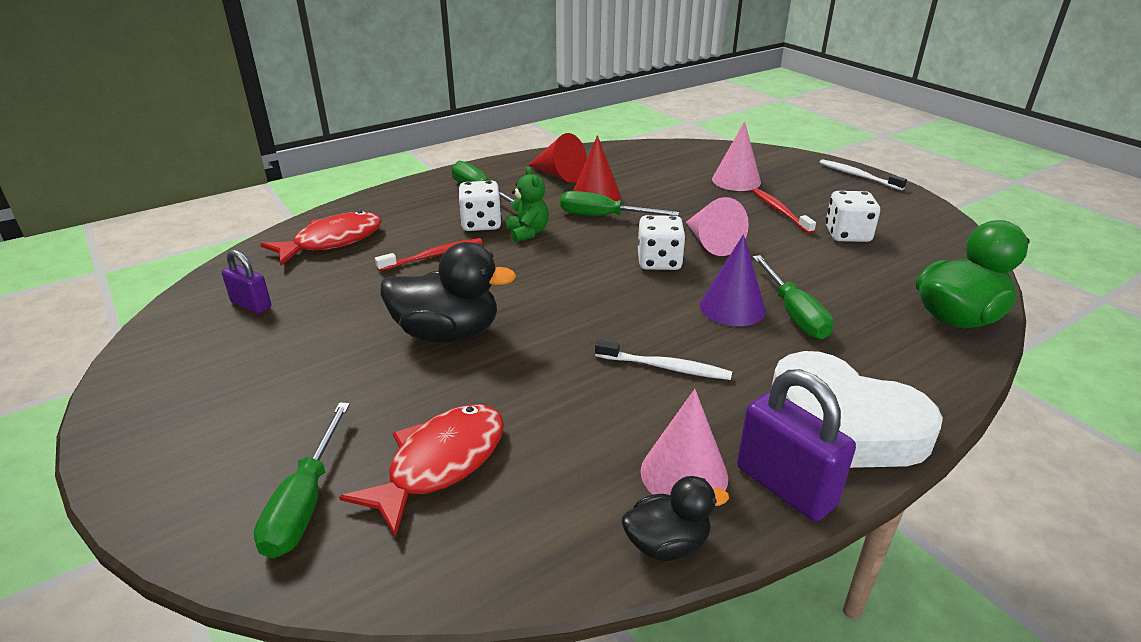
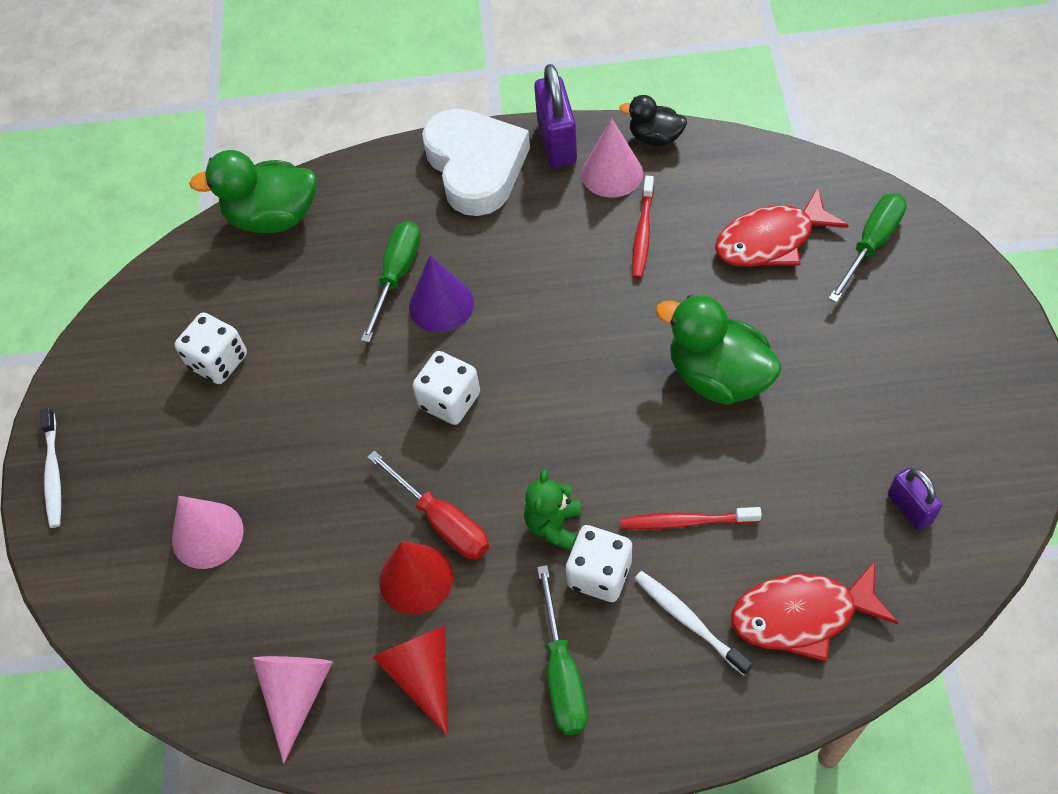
camera: 145 degrees left, 25 degrees up
(447, 333) = (717, 376): black duck -> green duck
(603, 217) = (442, 521): green screwdriver -> red screwdriver
(665, 367) = (555, 262): white toothbrush -> white toothbrush (689, 621)
(711, 243) = (368, 410): pink cone -> pink cone (296, 694)
(780, 211) = (234, 437): red toothbrush -> red toothbrush (643, 233)

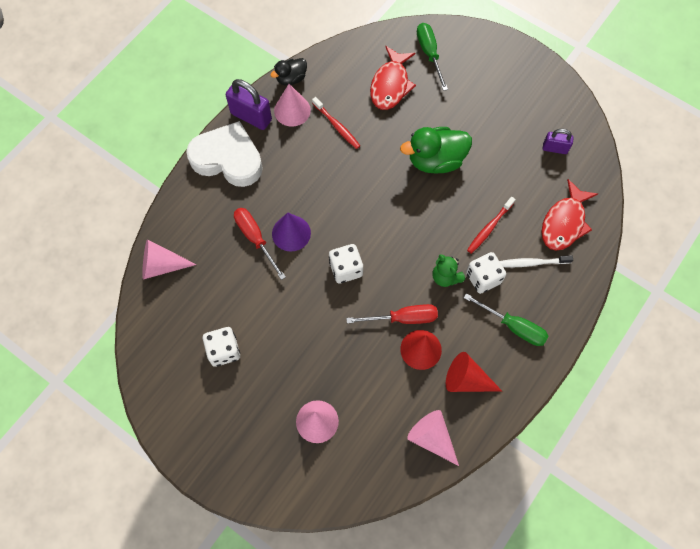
camera: 55 degrees left, 10 degrees up
(53, 472) = (213, 470): white toothbrush -> none
(273, 217) = (161, 265): green duck -> pink cone
(397, 276) = (255, 239): green screwdriver -> red screwdriver

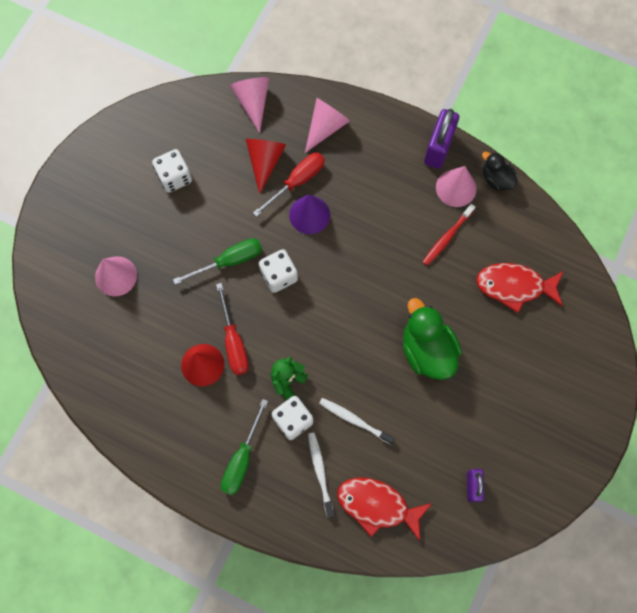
camera: 80 degrees right, 5 degrees up
(228, 159) = (383, 136): white heart -> none
(429, 54) = (568, 324): green screwdriver -> green screwdriver (229, 261)
(431, 438) = (112, 388): pink cone -> pink cone (325, 127)
(466, 380) = (176, 415): red cone -> red cone (265, 161)
(489, 227) = (354, 420): red toothbrush -> white toothbrush

